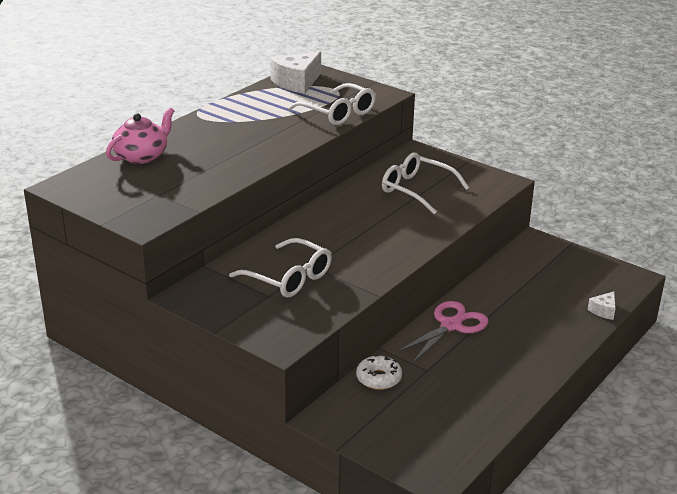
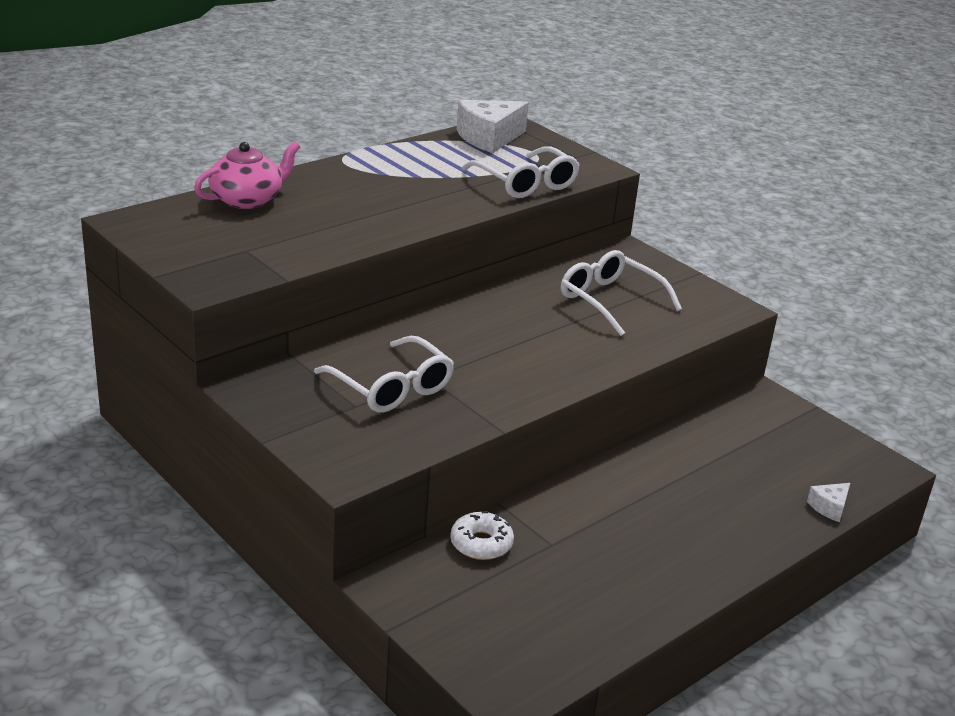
camera: 10 degrees right, 0 degrees up
(451, 326) = (606, 490): pink scissors -> none

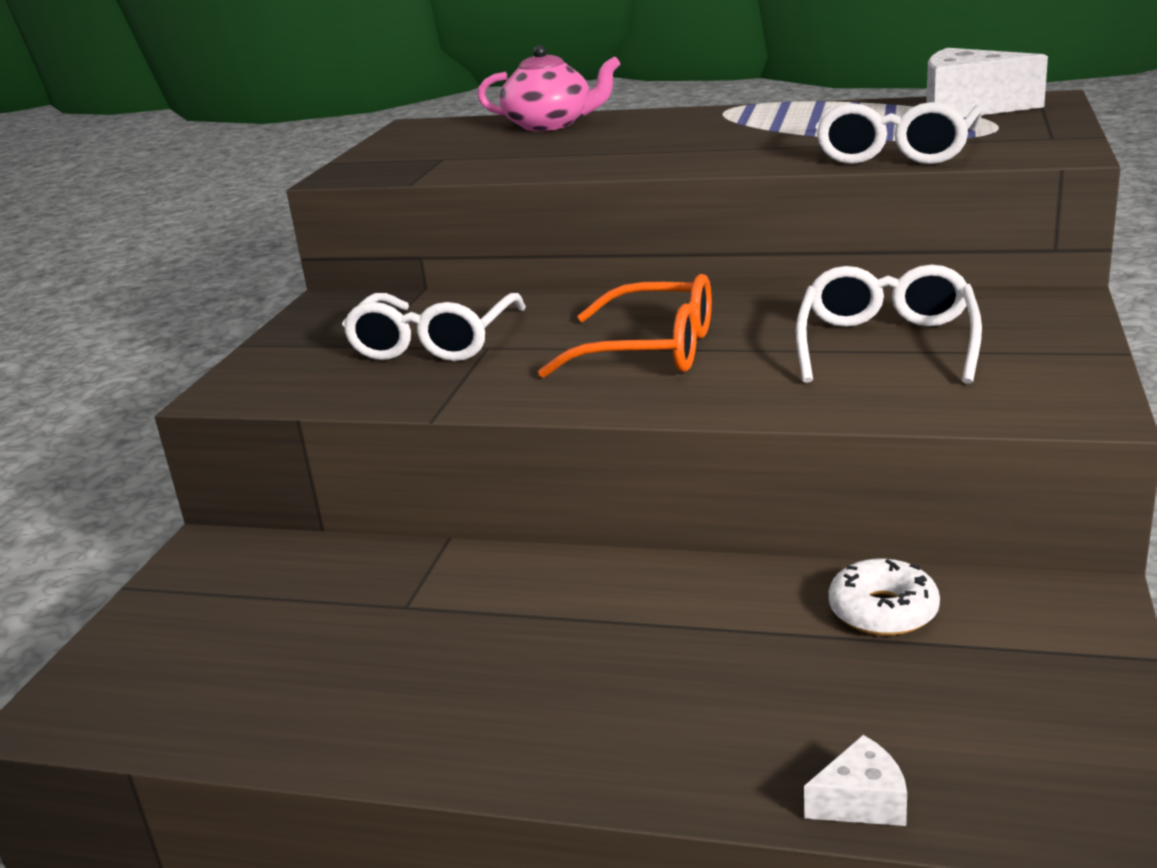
camera: 60 degrees right, 5 degrees down
(481, 543) = (349, 564): white donut -> white donut (883, 611)
(517, 345) = (649, 350): none -> orange glasses
(829, 507) = (861, 801): white cheese -> white cheese turned 150 degrees clockwise

